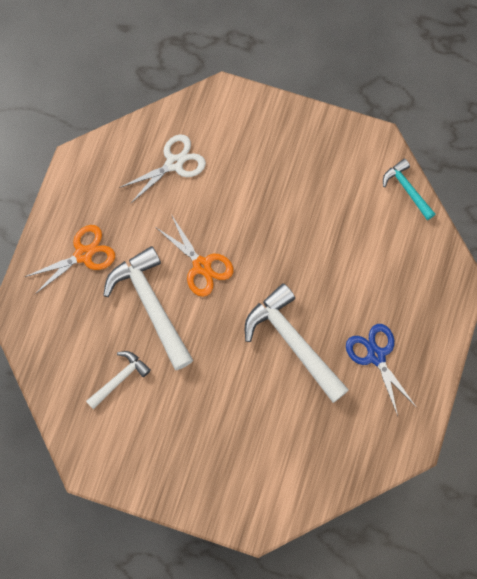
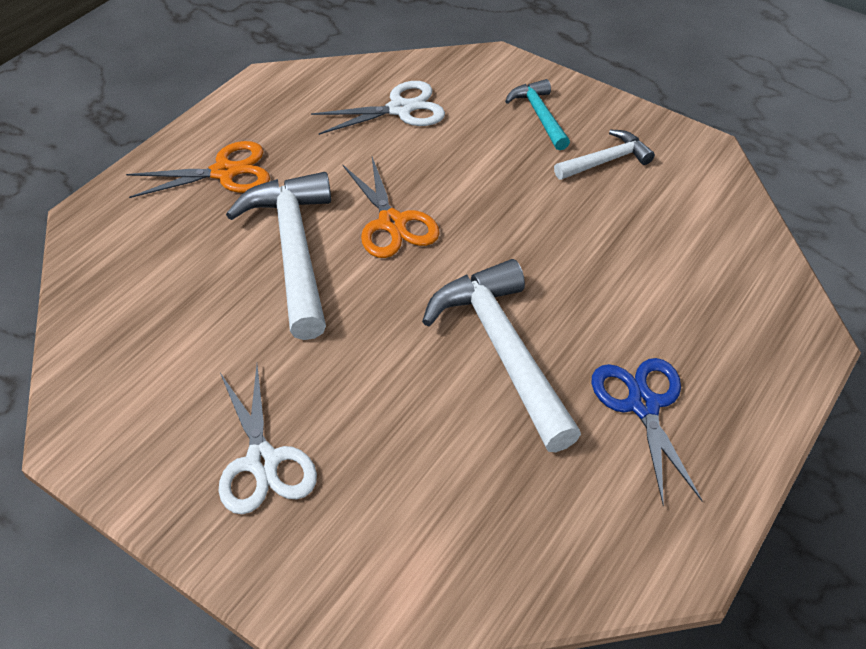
camera: 15 degrees right, 25 degrees down
(119, 379) = (197, 329): white hammer -> white hammer (605, 161)
(189, 451) = (262, 461): none -> white scissors
(407, 189) = (741, 207): turquoise hammer -> turquoise hammer (539, 115)

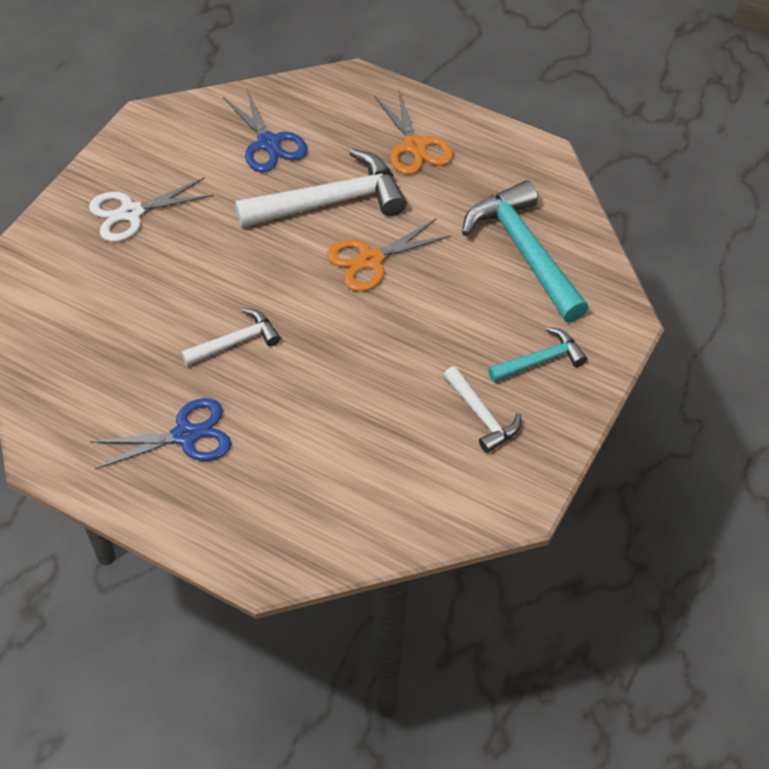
camera: 85 degrees right, 5 degrees up
(174, 303) = (268, 143): none -> blue scissors
(400, 109) = (525, 252): white scissors -> turquoise hammer
(503, 351) = (235, 342): white hammer -> white hammer, size x0.54

